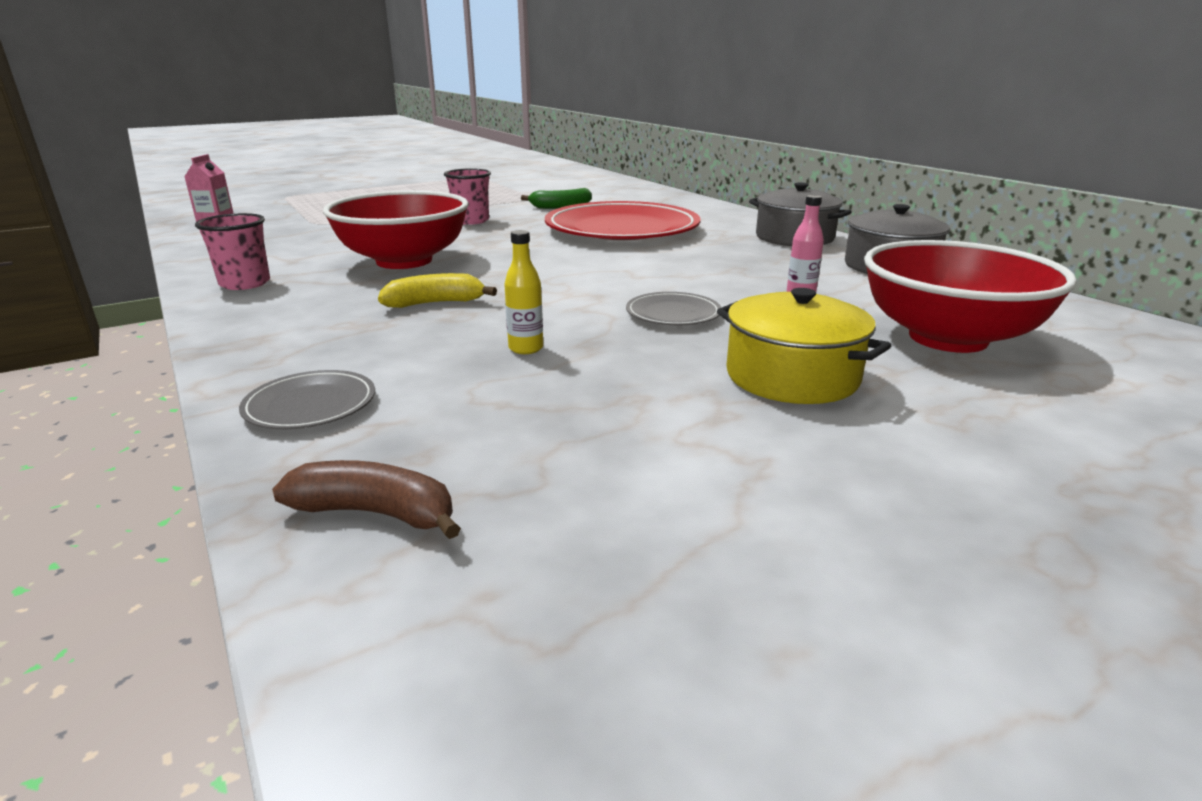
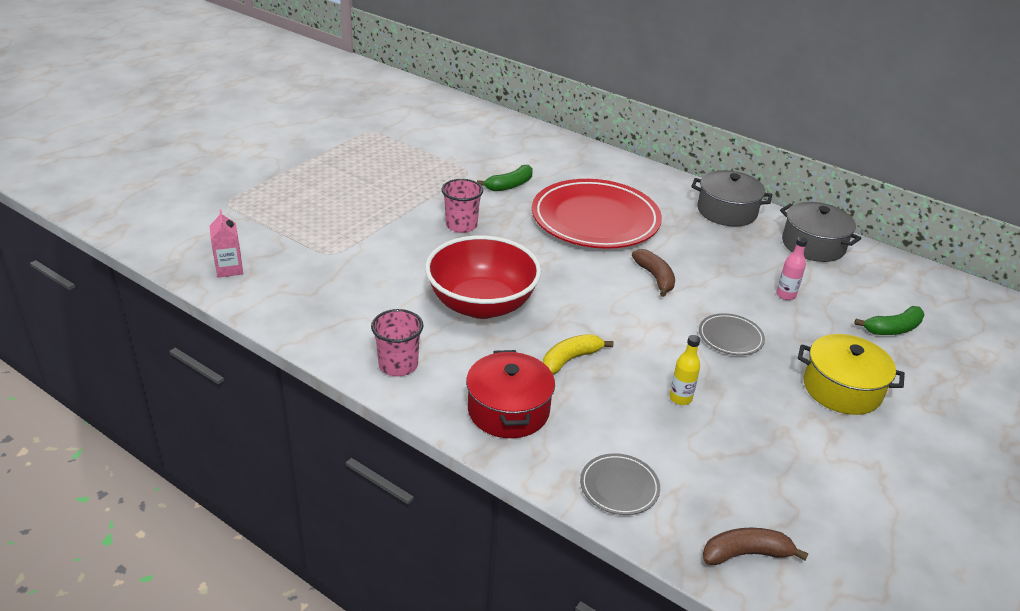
camera: 25 degrees left, 10 degrees up
(296, 326) = (508, 410): none -> red pot
(636, 266) = (655, 277): none -> brown banana
(947, 338) = (893, 329): red bowl -> green banana

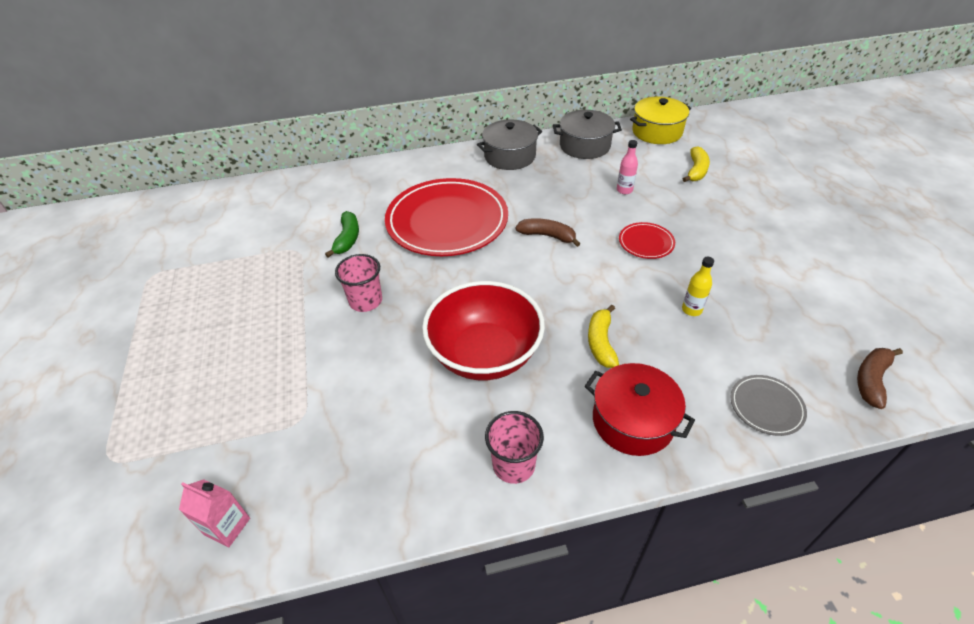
camera: 45 degrees left, 10 degrees up
(730, 337) = (646, 243): grey plate -> red plate
(842, 389) = (737, 228): yellow pot -> yellow pot (657, 132)
(893, 329) = (696, 170): green banana -> yellow banana

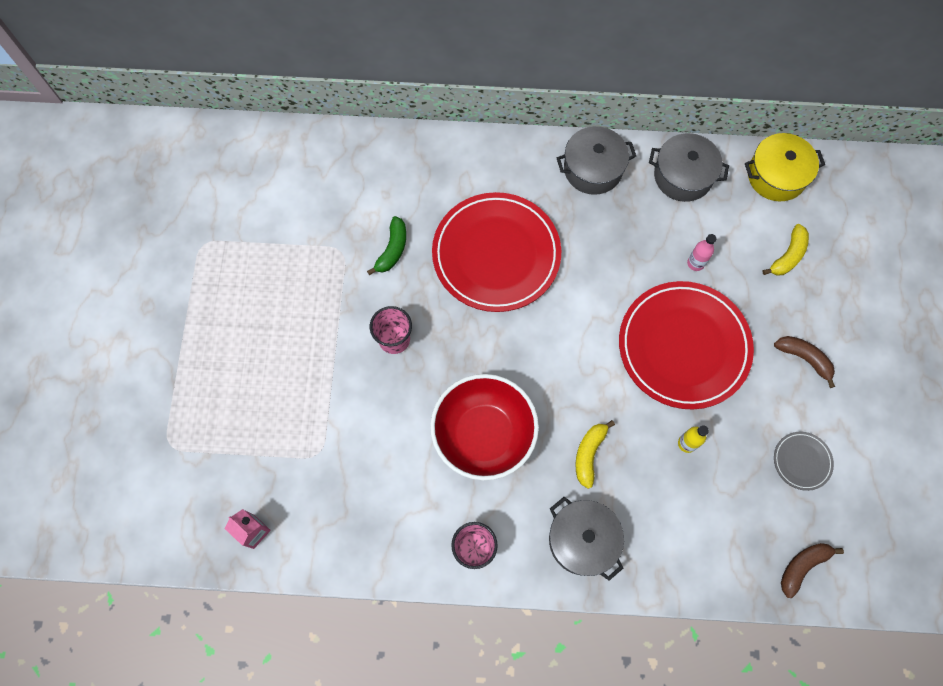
camera: 15 degrees right, 25 degrees up
(547, 236) = (590, 306): brown banana -> brown banana (804, 359)
(633, 421) = (582, 540): red pot -> grey pot
(646, 243) = (683, 346): red plate -> red plate, size x2.34
(766, 407) = (698, 562): grey plate -> grey plate (802, 461)

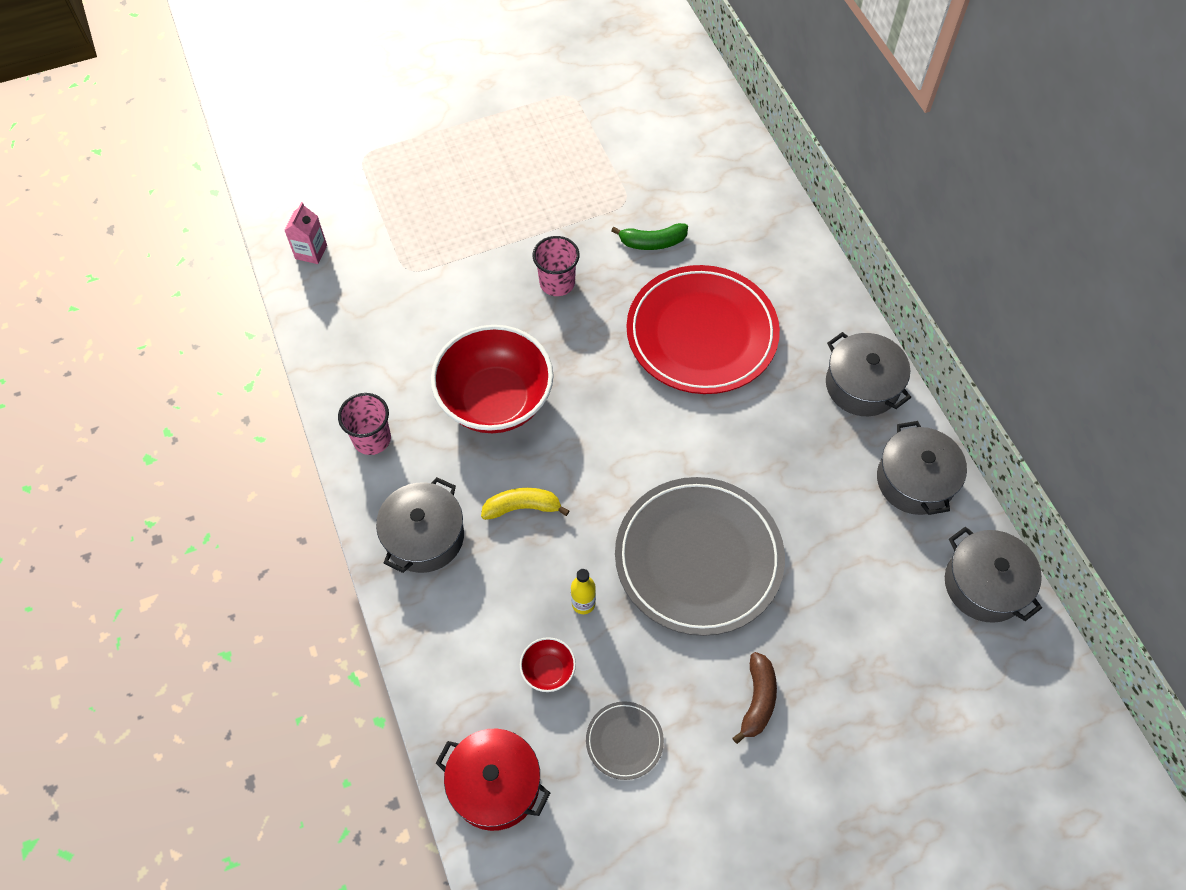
camera: 65 degrees right, 10 degrees down
(683, 346) = (698, 558): red plate -> grey plate
(695, 263) = (810, 534): pink bottle -> none
(730, 491) = (548, 671): none -> red bowl
(776, 176) = (984, 585): yellow pot -> grey pot
(788, 256) = (883, 635): yellow banana -> none
(802, 566) = (495, 785): brown banana -> red pot

